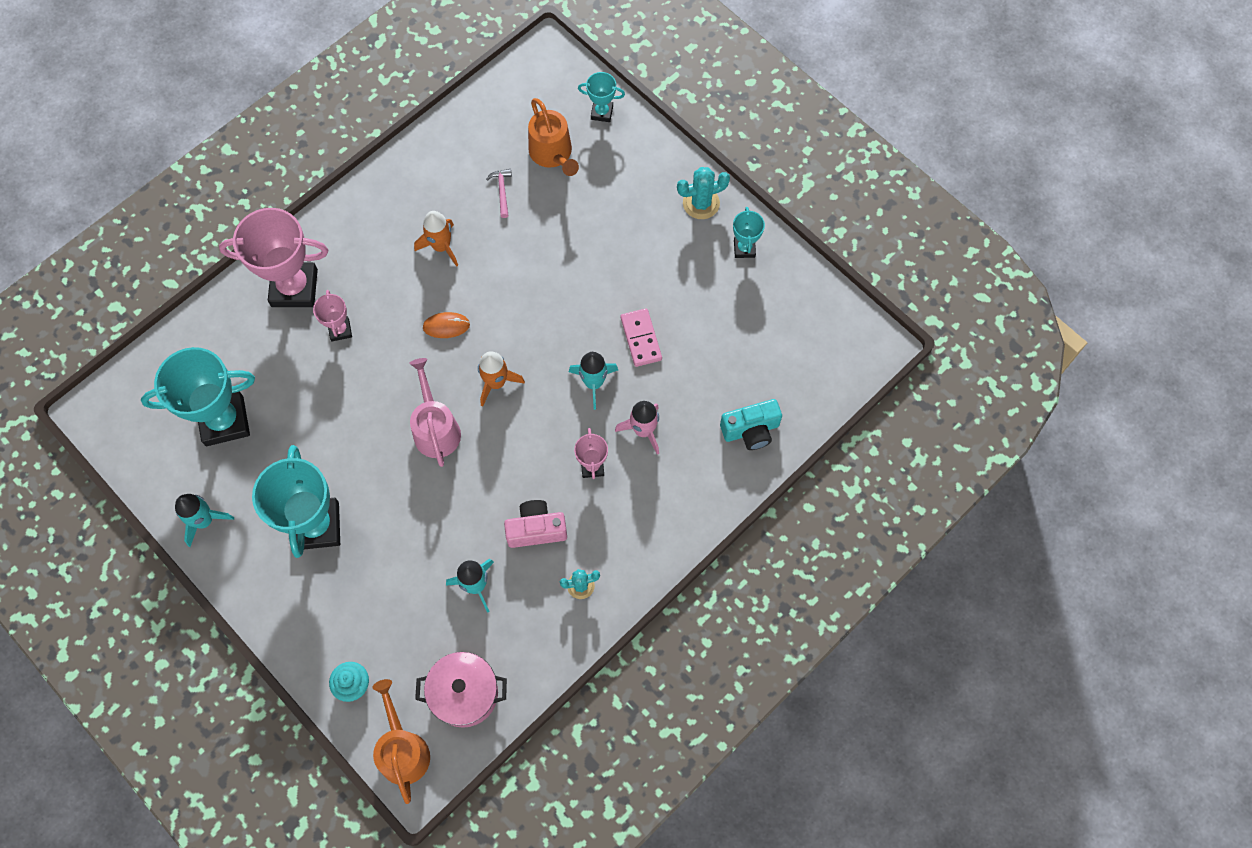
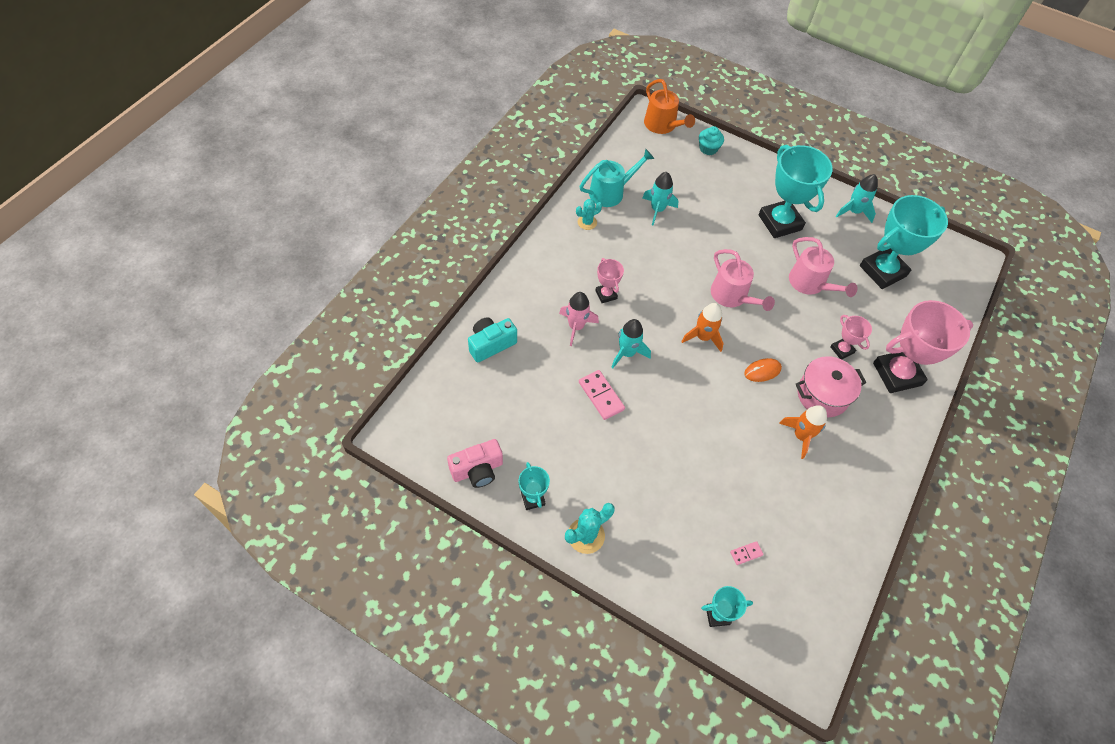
camera: 160 degrees right, 10 degrees down
(328, 424) = (810, 283): none -> pink watering can
(465, 693) = (638, 156): pink pot -> pink pot (822, 395)
(502, 191) = (775, 501): pink hammer -> none
(530, 632) = (610, 192): none -> turquoise watering can
(536, 529) = (630, 248): pink camera -> pink camera (477, 470)
(552, 154) = (746, 553): orange watering can -> pink domino

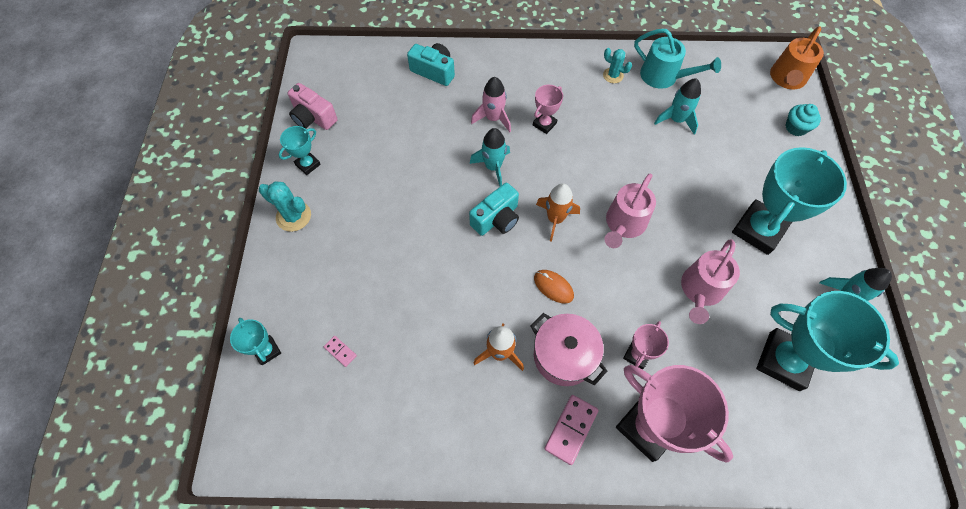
camera: 65 degrees right, 5 degrees up
(601, 396) = (435, 167): pink domino -> pink domino (571, 429)
(680, 377) = (496, 219): none -> turquoise camera

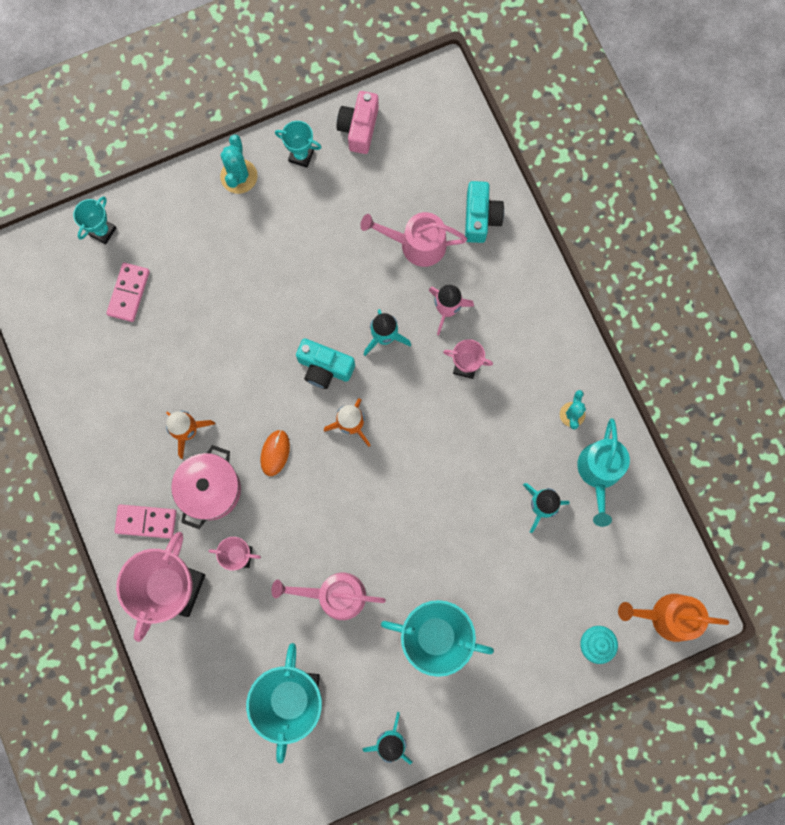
camera: 65 degrees right, 15 degrees up
(340, 351) = (129, 293): pink domino -> pink domino, size x1.83
(624, 224) = (377, 495): pink watering can -> pink watering can (417, 244)

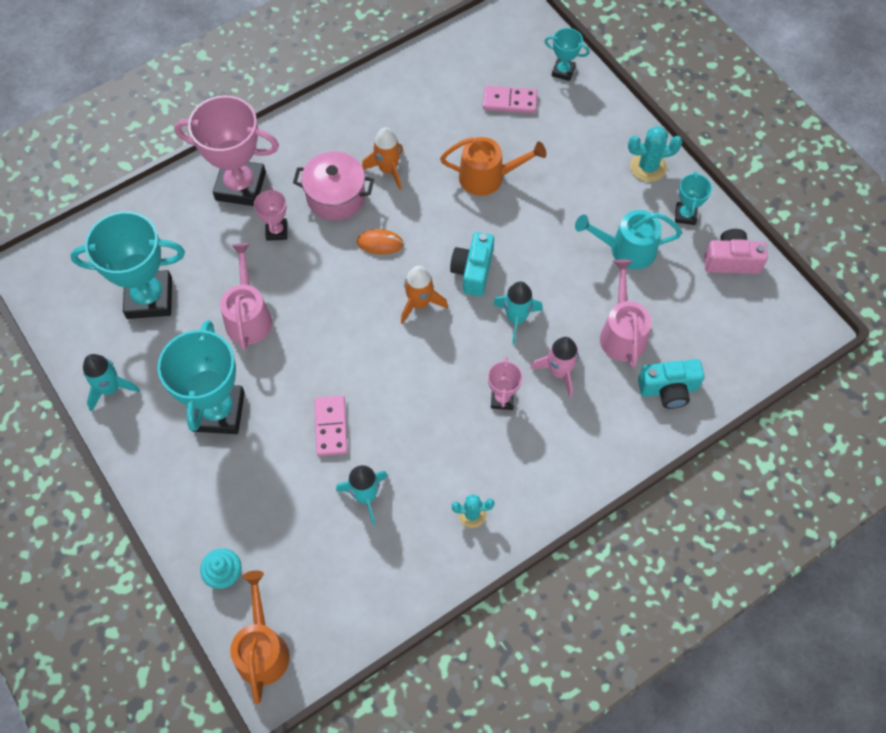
camera: 80 degrees right, 15 degrees down
(146, 522) = (298, 152): pink domino -> pink domino (331, 427)
(218, 333) = (487, 177): none -> orange watering can
(599, 472) = (413, 552): turquoise watering can -> turquoise watering can (627, 249)

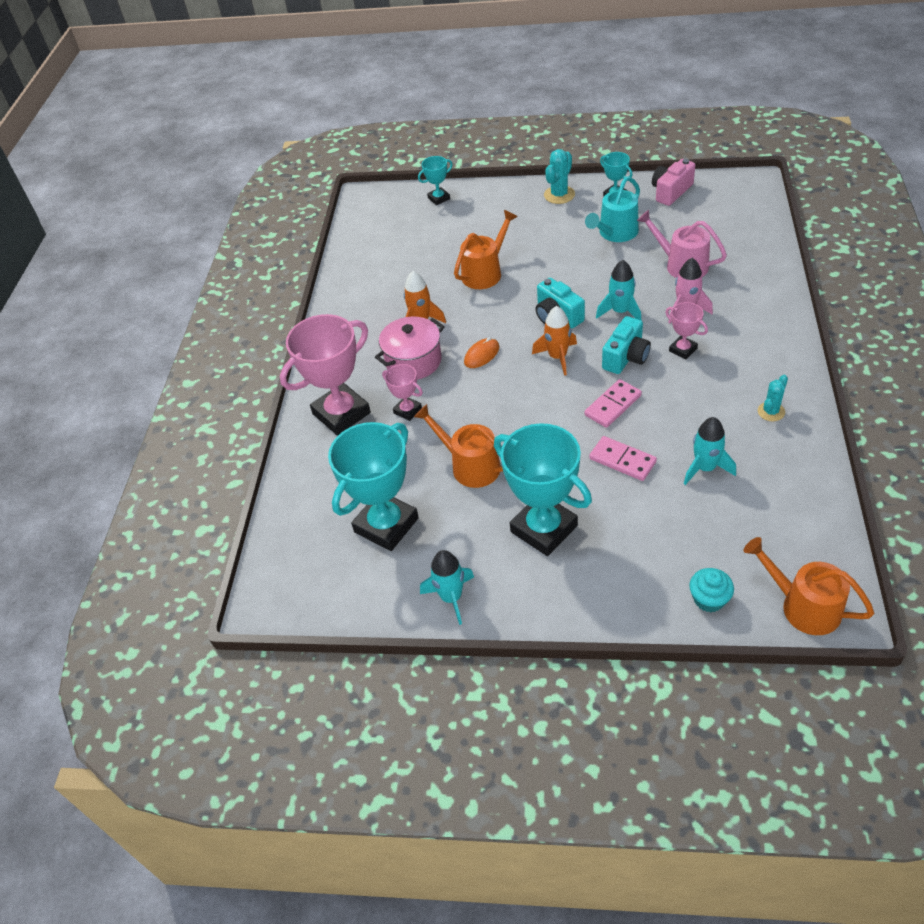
camera: 45 degrees left, 15 degrees down
(248, 317) = (470, 466): pink watering can -> orange watering can
(509, 101) = (434, 234): pink domino -> pink domino (613, 405)
(668, 389) = (747, 263): turquoise camera -> turquoise camera (626, 357)

